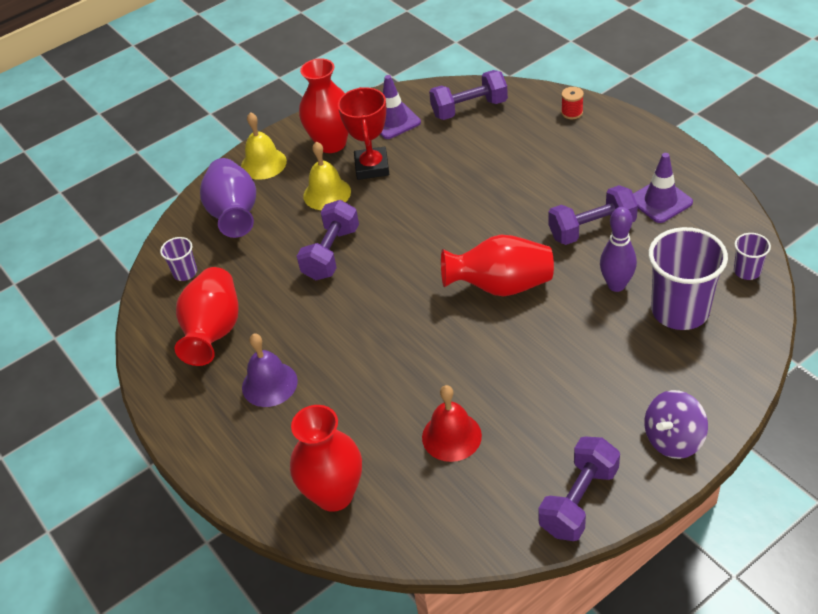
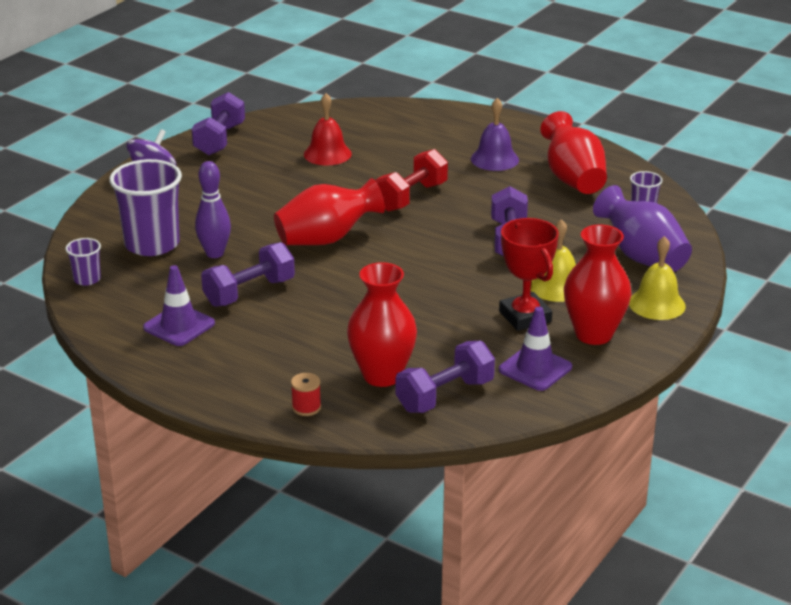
camera: 155 degrees right, 15 degrees down
(334, 494) = (399, 120): red vase -> red vase (382, 375)
(391, 335) = (411, 197): none -> red dumbbell

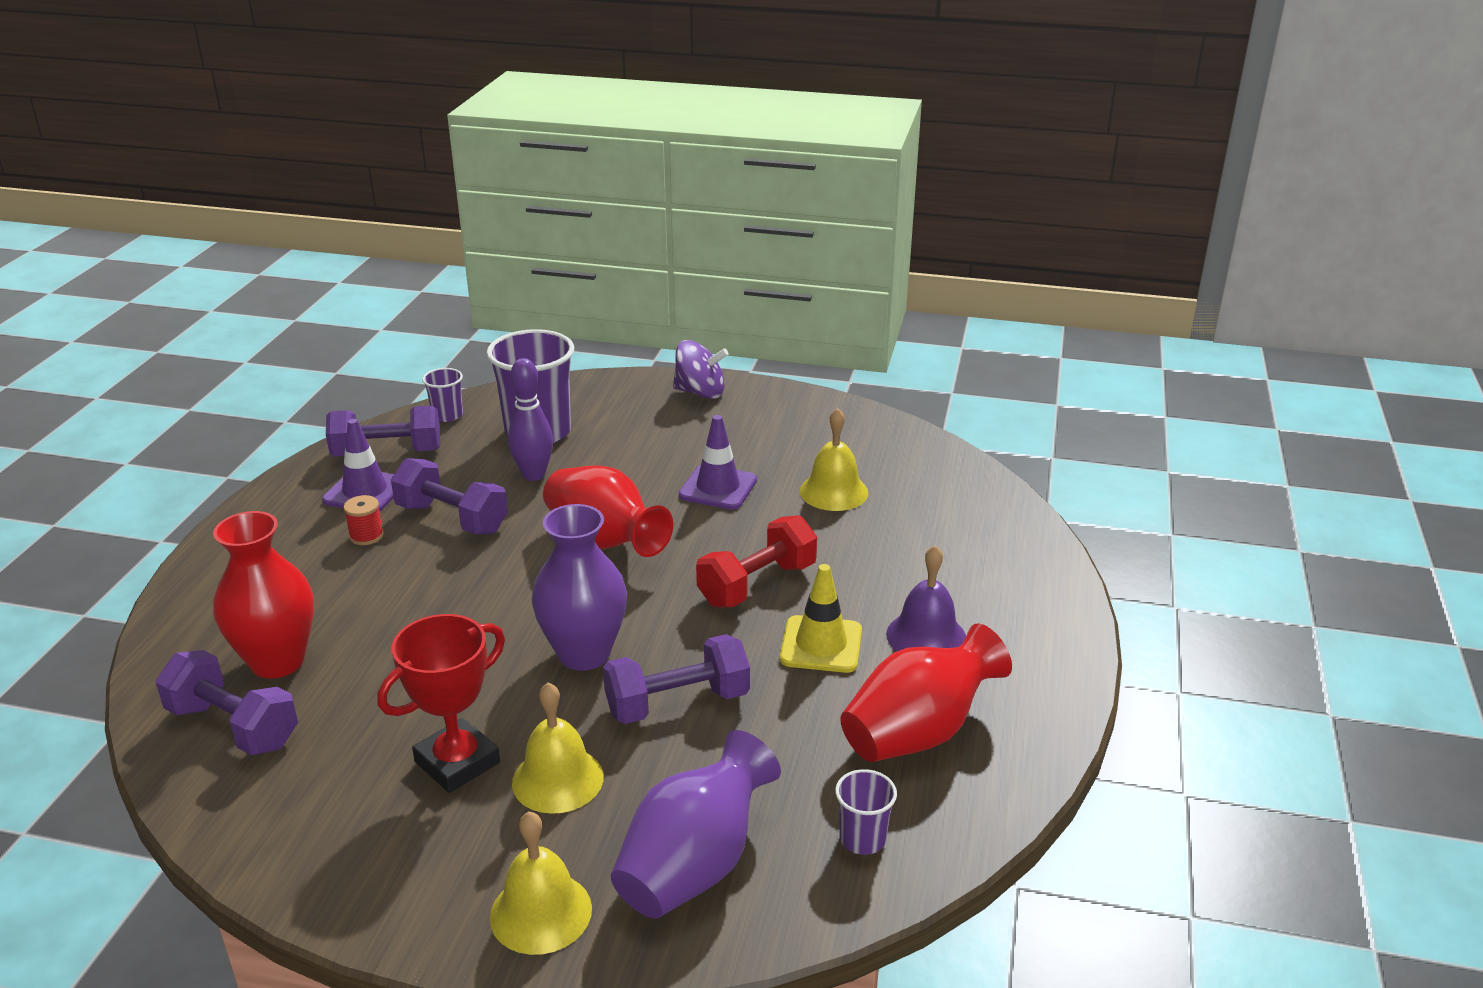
camera: 70 degrees right, 0 degrees up
(219, 139) = (814, 411): purple dumbbell -> purple dumbbell (387, 452)
(306, 407) = (199, 619): red spool -> red spool (366, 536)
(327, 154) = (833, 492): red bell -> yellow bell
(411, 197) = (757, 584): red dumbbell -> red dumbbell turned 60 degrees counterclockwise
(445, 263) = (584, 654): none -> purple vase
(483, 189) = (821, 645): none -> yellow traffic cone
(535, 368) = (313, 801): purple traffic cone -> purple traffic cone (718, 488)
(593, 334) = (424, 848): red vase -> none

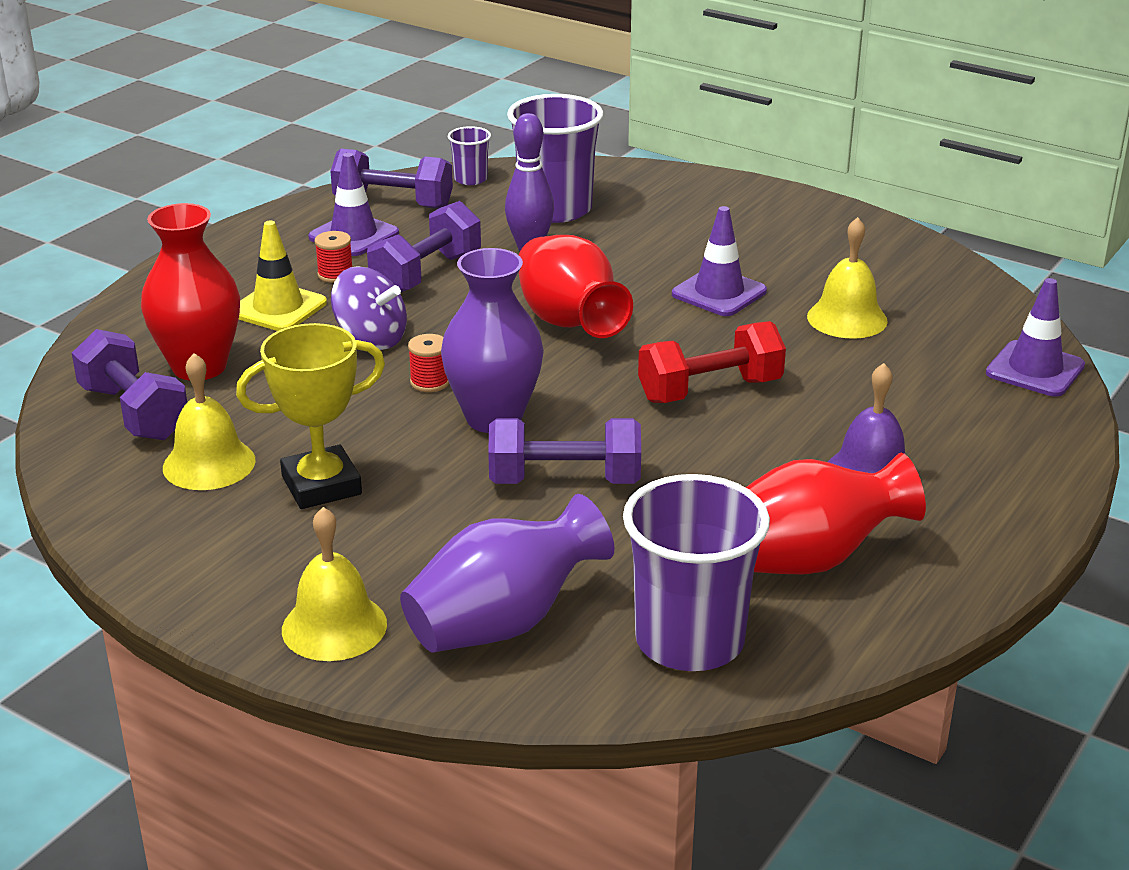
camera: 20 degrees right, 0 degrees up
(452, 518) = (426, 274): purple dumbbell -> purple dumbbell turned 75 degrees clockwise
(457, 762) = (321, 485): red trophy -> yellow trophy
(508, 629) = (430, 382): none -> red spool
(558, 779) = (409, 520): yellow bell -> yellow bell (209, 464)
(700, 392) = (751, 198): purple spinning top -> purple spinning top (371, 339)
(821, 645) = (747, 459): yellow traffic cone -> yellow traffic cone (278, 308)
(862, 838) = (689, 640): purple cup -> purple cup, size x2.10
(1001, 509) = (1035, 369): none -> purple traffic cone

